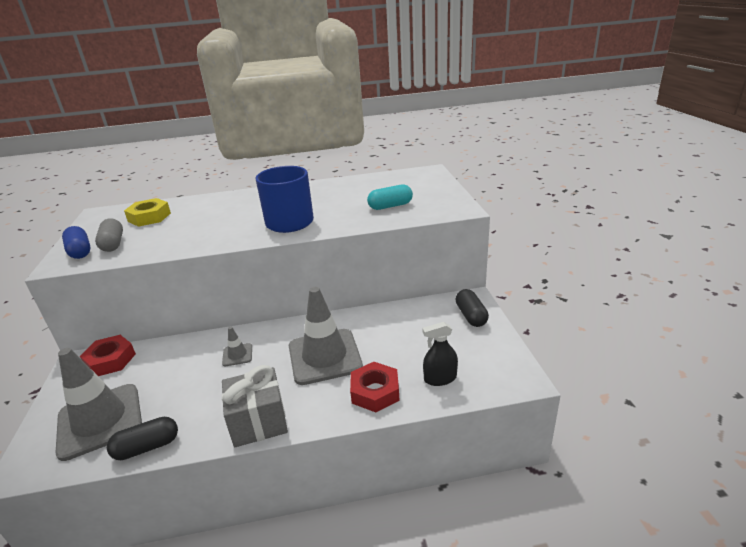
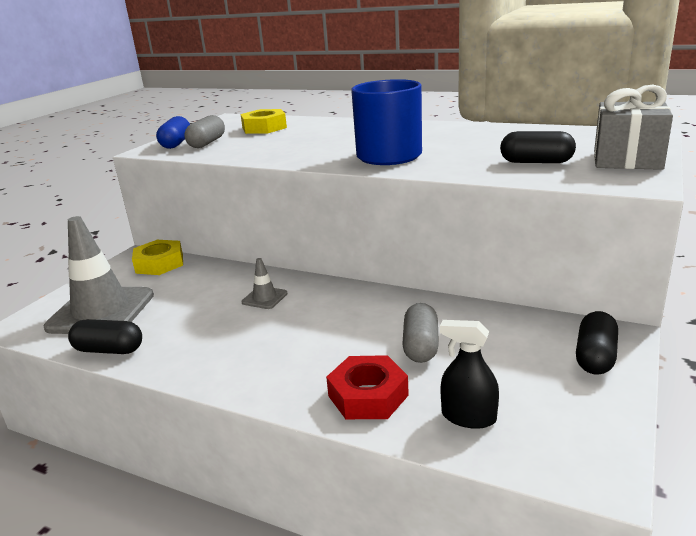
camera: 35 degrees right, 5 degrees down
(110, 360) = (159, 264): red nut -> yellow nut
(258, 422) = (218, 371): grey gift -> grey gift (627, 160)
(324, 356) = (349, 333): grey traffic cone -> none
(376, 347) = (421, 346): none -> grey capsule
(390, 206) = (536, 162): turquoise capsule -> black capsule

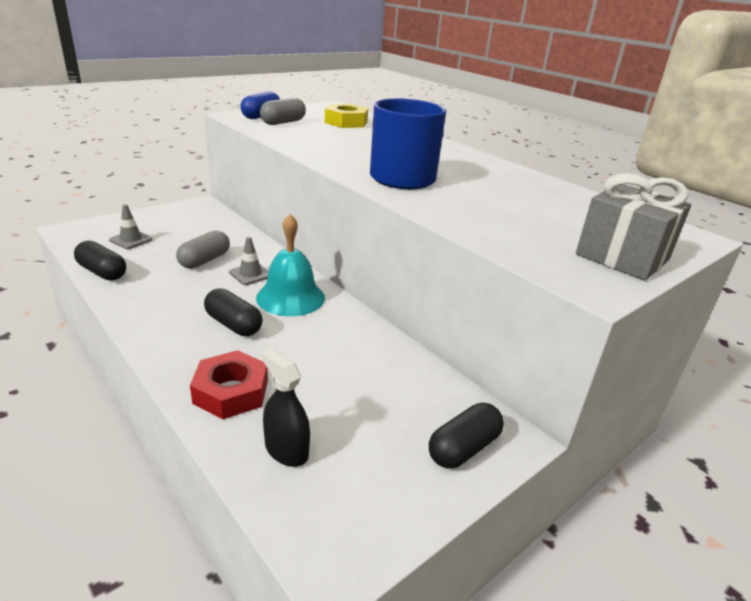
camera: 20 degrees right, 5 degrees up
(101, 311) = (131, 240): grey traffic cone -> grey traffic cone, size x0.44
(159, 264) = (209, 216): yellow nut -> none
(326, 303) = (290, 297): none -> turquoise bell
(421, 346) = (321, 367): grey capsule -> grey capsule (204, 260)
(536, 162) = (525, 228): black capsule -> black capsule (233, 324)

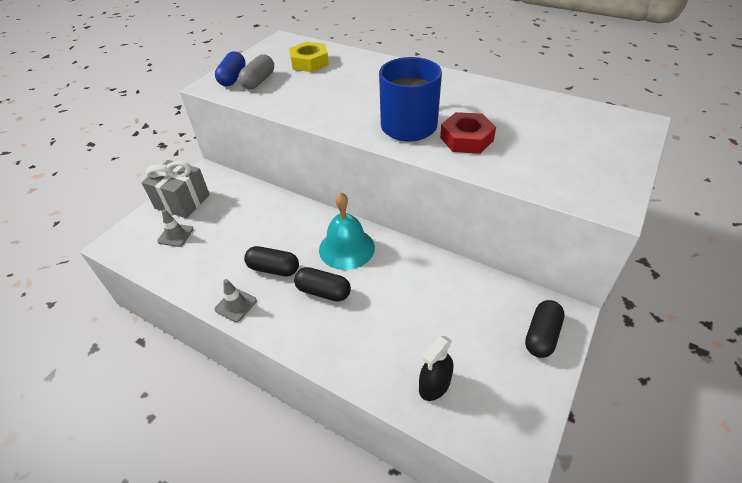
camera: 15 degrees left, 15 degrees up
(102, 272) = (180, 279): black capsule -> black capsule (273, 269)
(204, 260) = (254, 235): grey capsule -> none
(231, 392) = (365, 353): red nut -> red nut (466, 139)
(250, 274) = (300, 236): grey traffic cone -> grey traffic cone (235, 305)
(286, 450) = (434, 385): black spray bottle -> black spray bottle turned 75 degrees counterclockwise
(622, 257) = (609, 164): grey gift -> grey gift (182, 201)

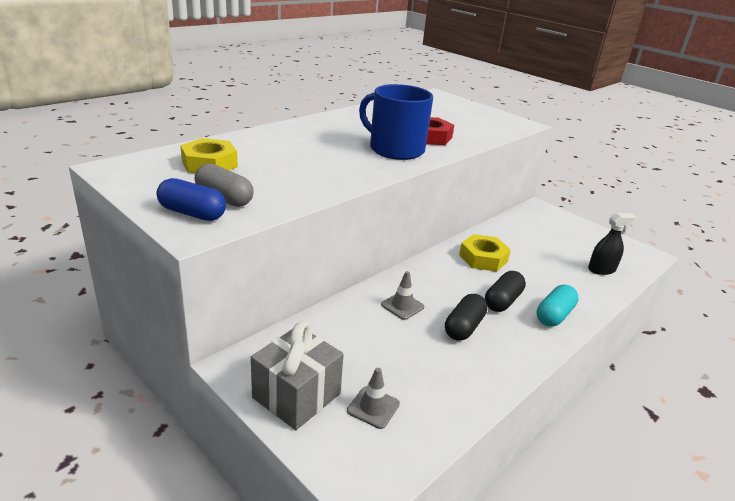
camera: 80 degrees left, 15 degrees down
(235, 305) = (513, 361): grey traffic cone -> grey traffic cone (402, 306)
(314, 334) = (554, 315): none -> turquoise capsule
(346, 248) = (446, 277): turquoise bell -> none
(395, 270) = (483, 258): none -> yellow nut
(434, 385) = (601, 269): black spray bottle -> black spray bottle turned 75 degrees counterclockwise
(541, 335) = (556, 220): black capsule -> none

